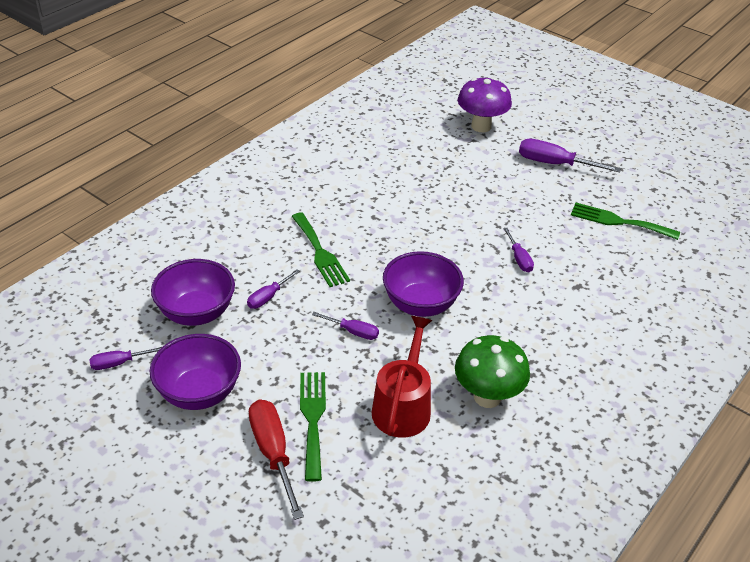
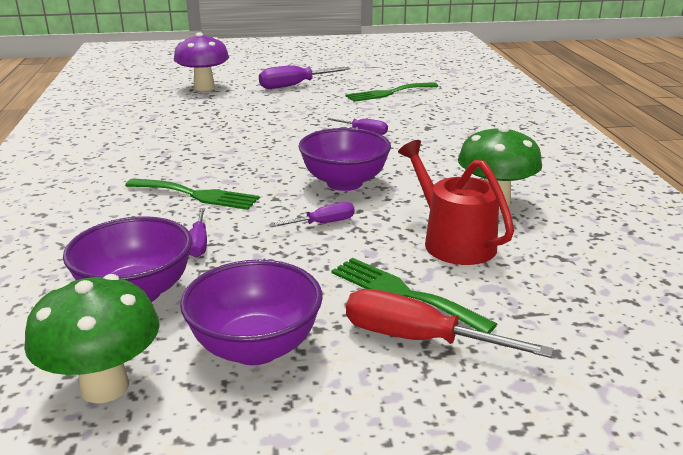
camera: 45 degrees left, 15 degrees down
(119, 363) = (105, 387): purple screwdriver -> green mushroom

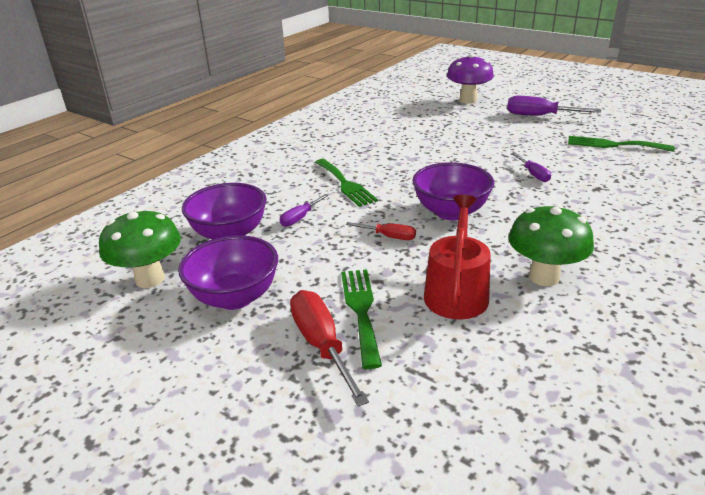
camera: 45 degrees right, 5 degrees up
(322, 223) = (388, 236): purple screwdriver -> red screwdriver

